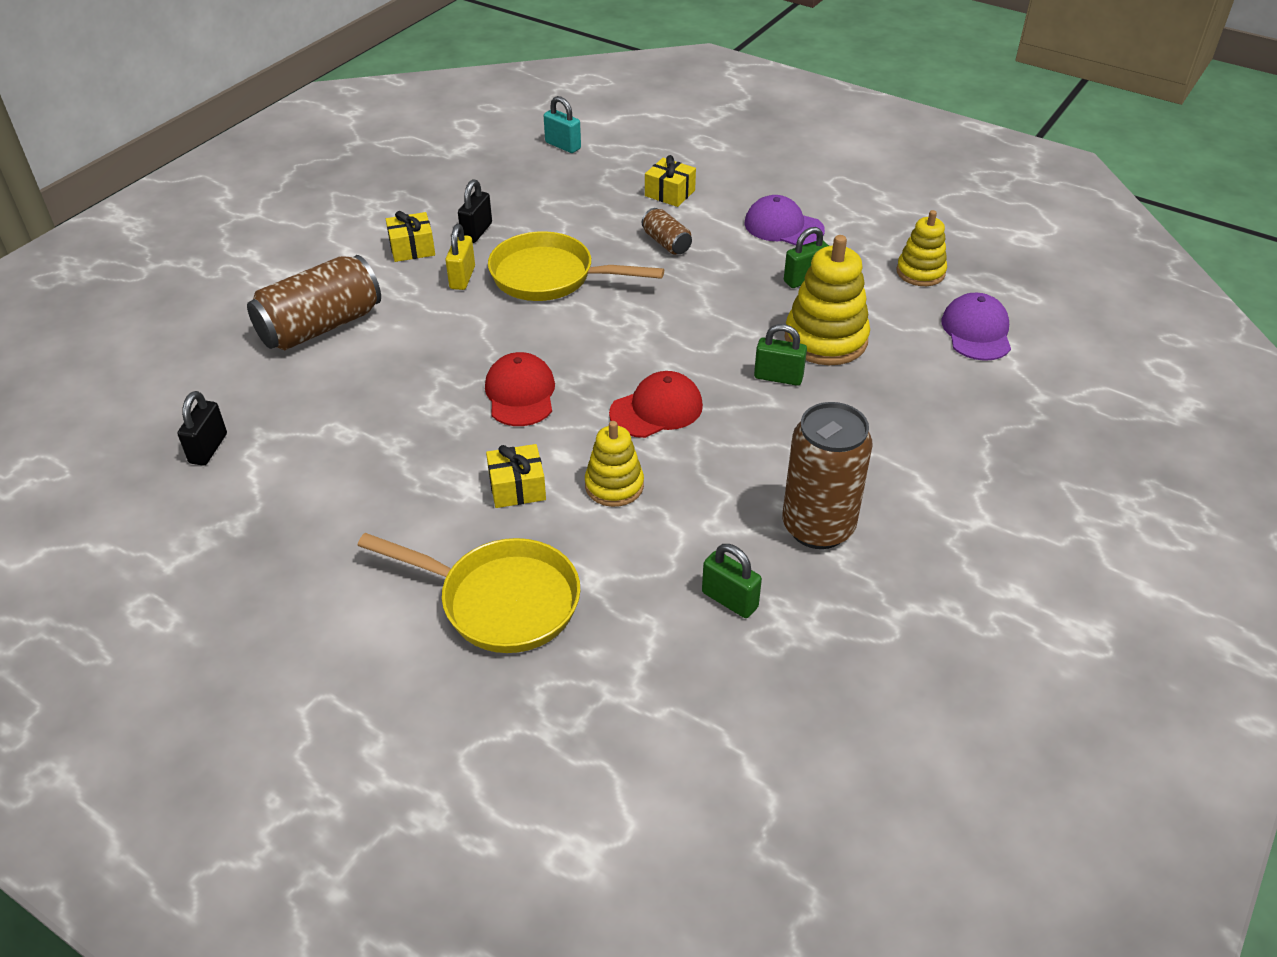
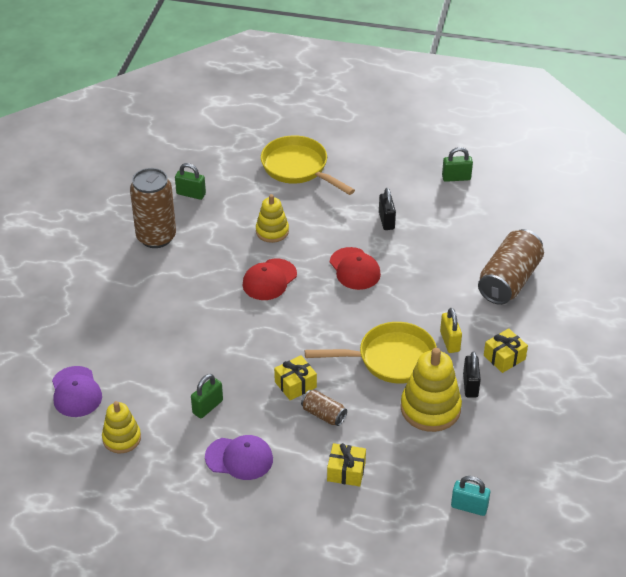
camera: 160 degrees right, 0 degrees up
(208, 448) = (499, 196): black padlock -> black padlock (386, 221)
(500, 601) = (298, 168): yellow pan -> yellow pan turned 45 degrees clockwise
(517, 487) = (322, 218): yellow gift -> yellow gift (295, 384)
(778, 377) = (203, 320): green padlock -> green padlock (456, 178)
(825, 339) = (179, 357): yellow stacking toy -> yellow stacking toy (430, 408)

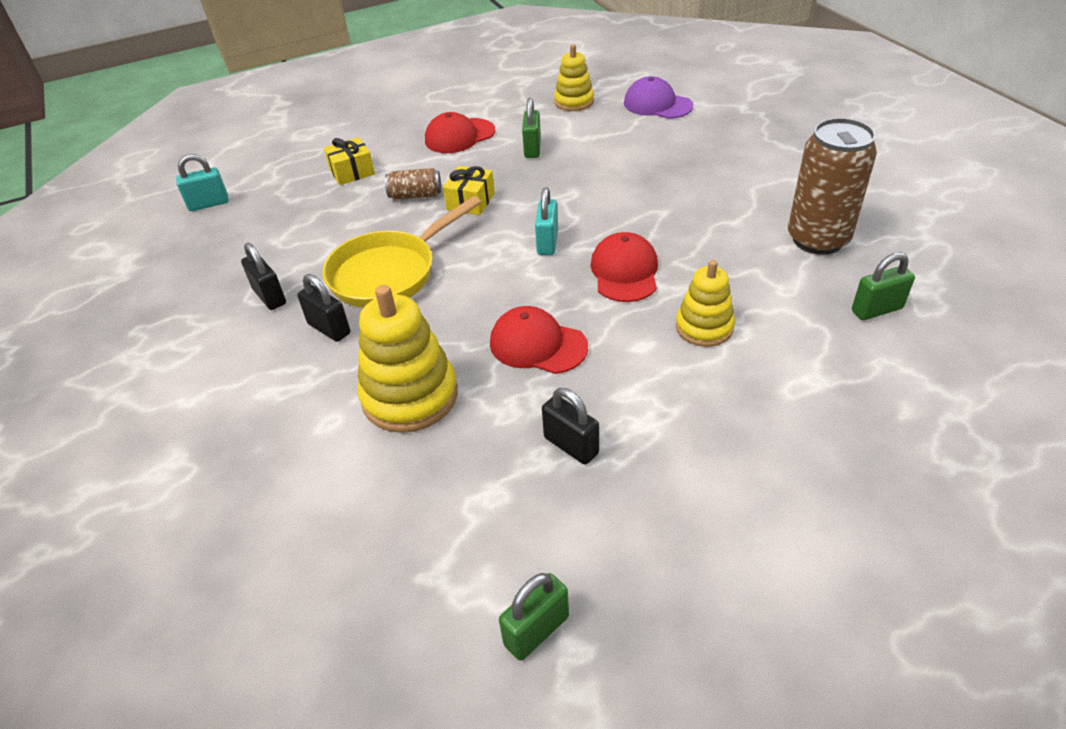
camera: 145 degrees right, 0 degrees up
(239, 458) = (459, 136): purple cap -> red cap
(286, 323) = (547, 242): none -> turquoise padlock
(298, 168) = (814, 450): yellow pan -> none
(430, 408) = (304, 253): yellow stacking toy -> yellow stacking toy (410, 396)
(450, 341) = (329, 329): yellow padlock -> black padlock
(504, 357) = (241, 349): yellow gift -> none
(509, 280) = (293, 463): brown can -> none

